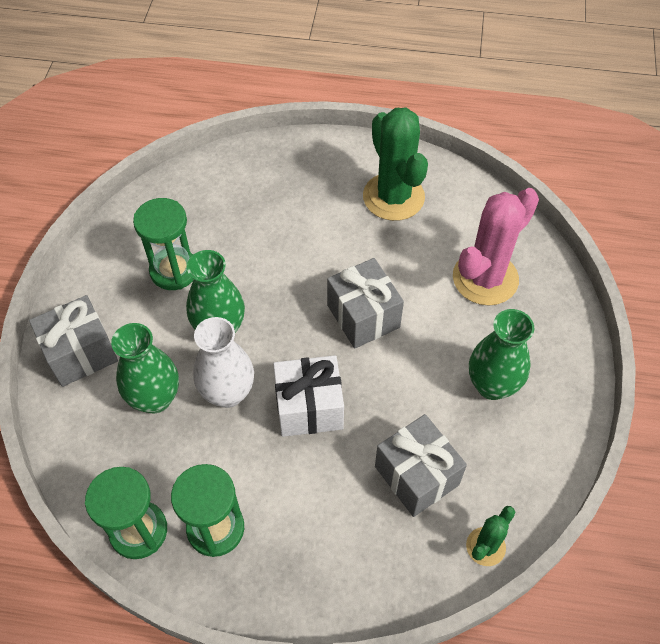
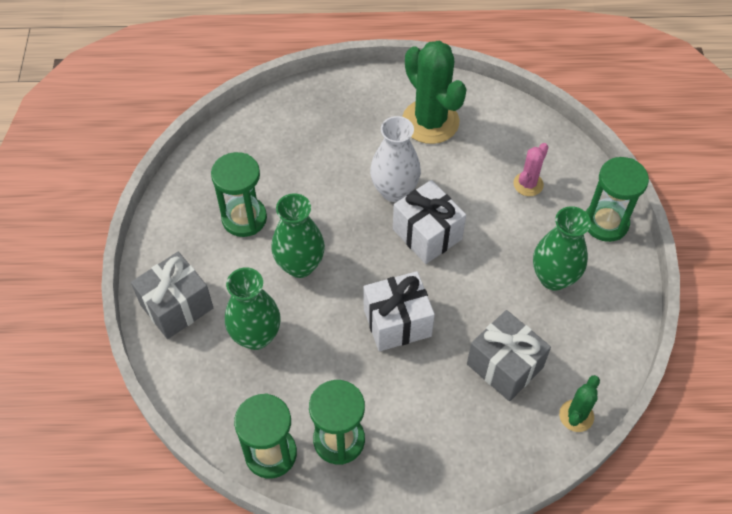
camera: 10 degrees left, 0 degrees up
(228, 393) = (321, 321): white vase -> white vase (394, 191)
(363, 316) = (427, 234): grey gift -> white gift
(485, 278) = (528, 184): pink cactus -> pink cactus, size x0.50
(563, 333) = (605, 223): none -> green hourglass

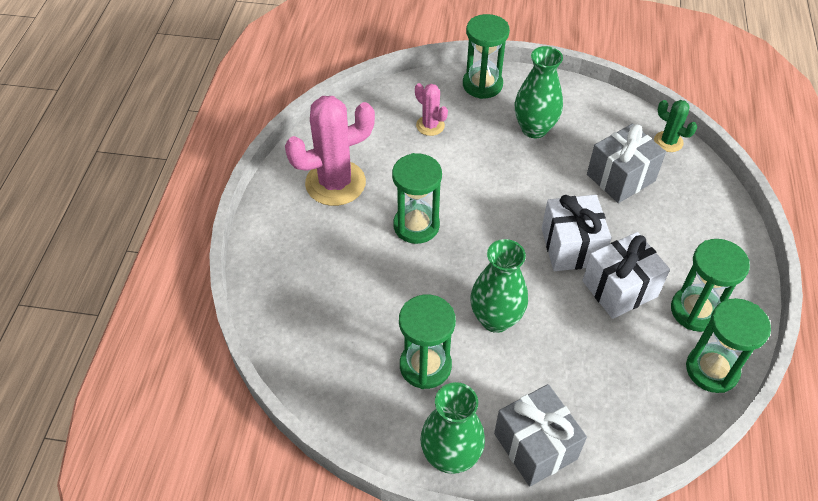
camera: 80 degrees left, 5 degrees down
(256, 336) = (579, 369): green vase -> green vase (450, 456)
(394, 191) = (416, 226): white vase -> green hourglass
(427, 234) = (473, 208): white gift -> white gift (619, 288)
(430, 122) = (335, 183): green cactus -> pink cactus

